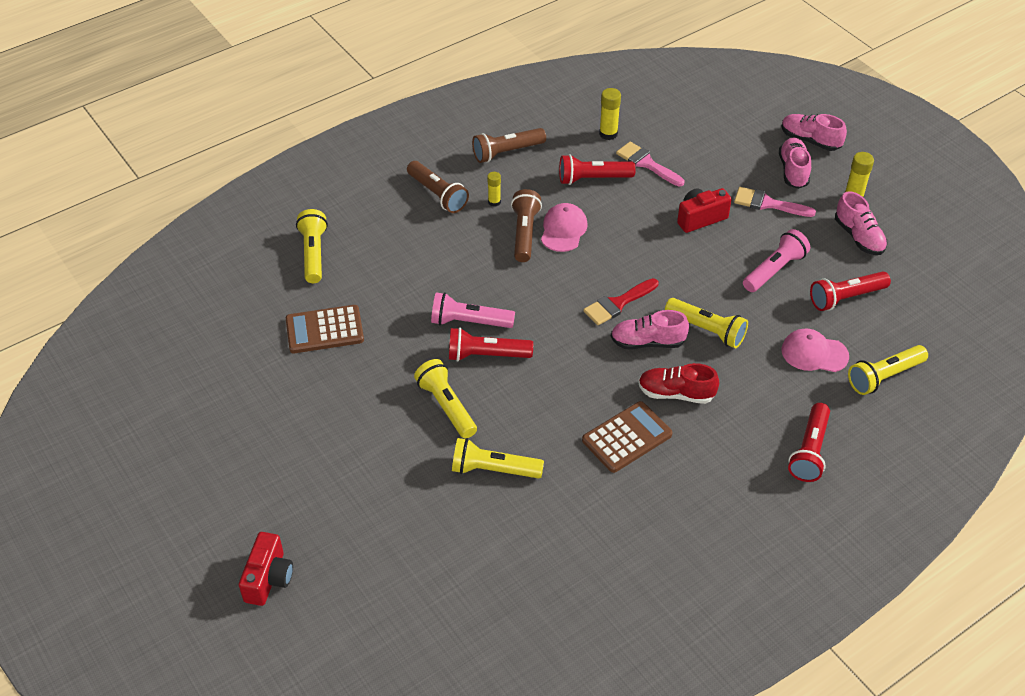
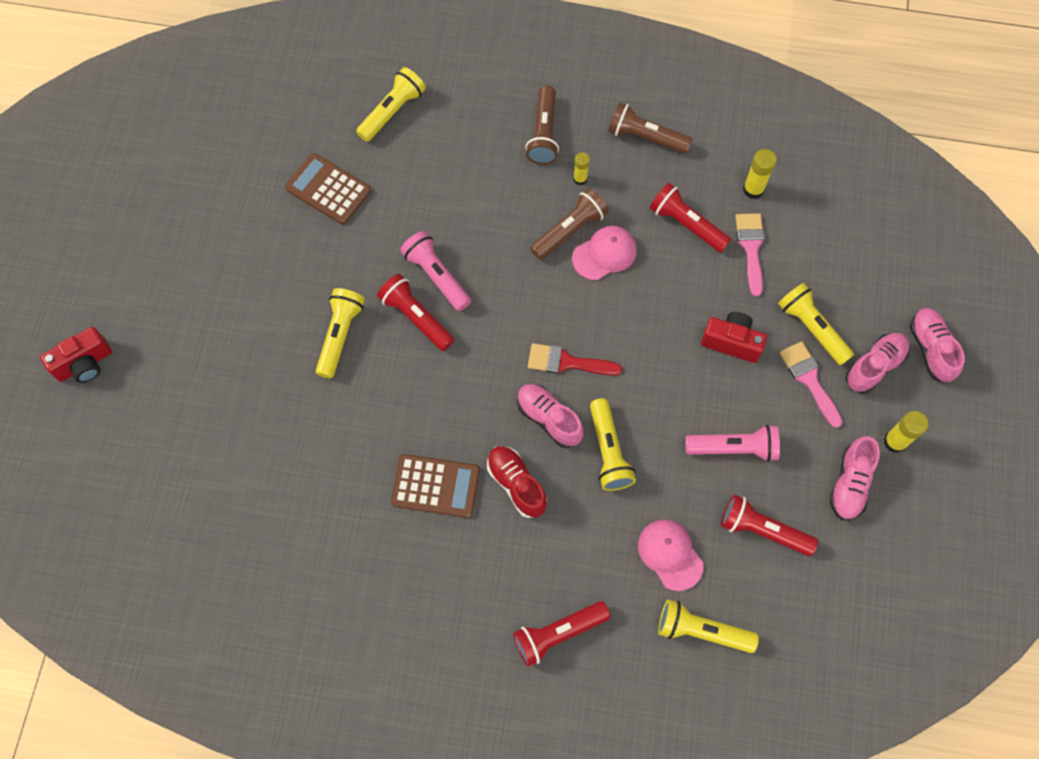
camera: 45 degrees right, 20 degrees up
(493, 469) = (313, 420): yellow flashlight -> yellow flashlight (811, 328)

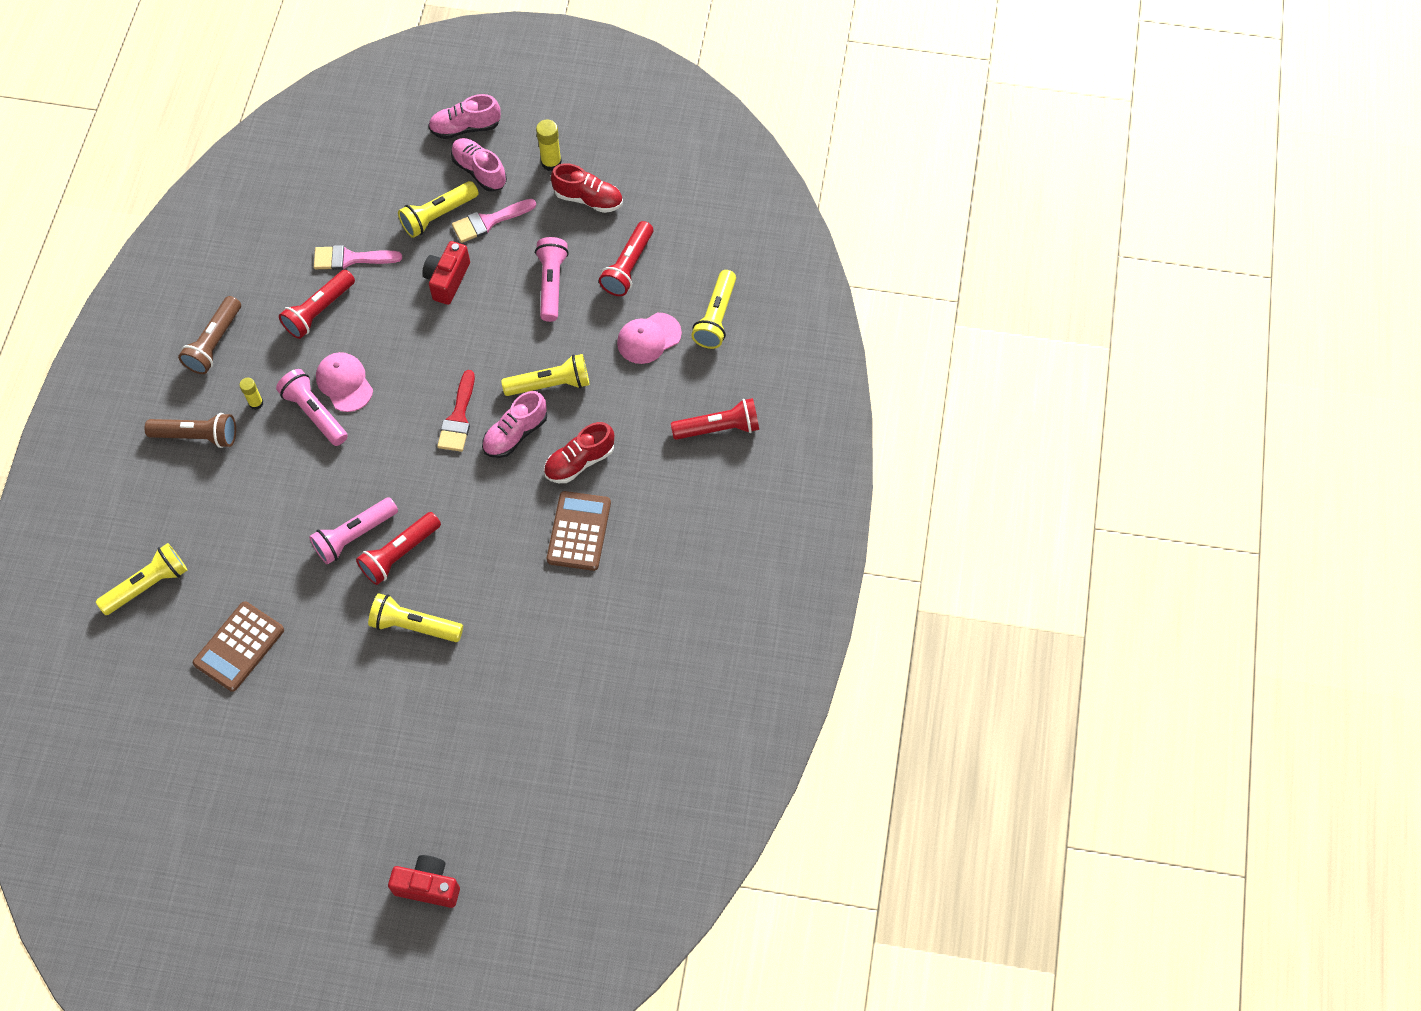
camera: 90 degrees left, 5 degrees down
(84, 364) = (428, 886): red camera -> red camera turned 45 degrees counterclockwise
(392, 111) = (148, 585): yellow flashlight -> yellow flashlight turned 105 degrees clockwise
(558, 634) = (719, 428): red flashlight -> red flashlight turned 75 degrees counterclockwise
(570, 230) = (315, 413): brown flashlight -> pink flashlight
(753, 189) = (286, 253): yellow glue stick -> none
(850, 484) = (588, 199): pink shoe -> red shoe

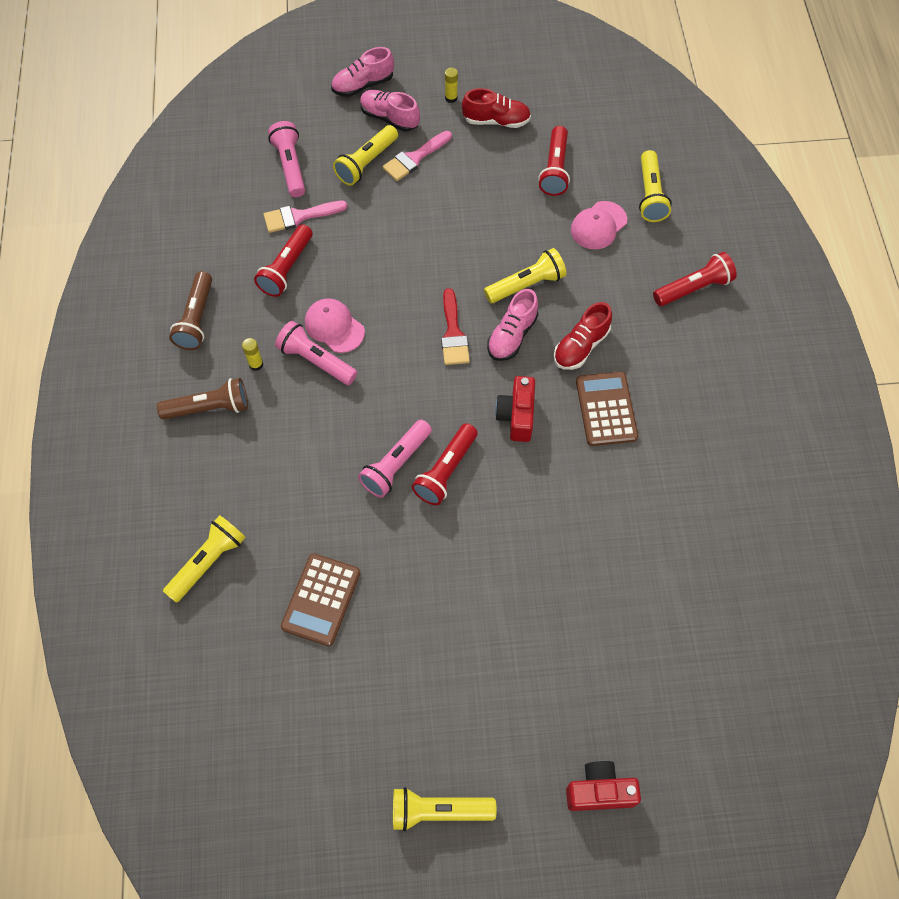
camera: 15 degrees left, 0 degrees up
(414, 625) = (486, 535): yellow flashlight -> yellow flashlight (438, 811)
(447, 280) = (396, 215): red camera -> red camera (516, 416)
(551, 162) = (451, 98): yellow glue stick -> yellow glue stick, size x0.66
(551, 284) = (492, 198): pink flashlight -> pink flashlight (290, 166)

